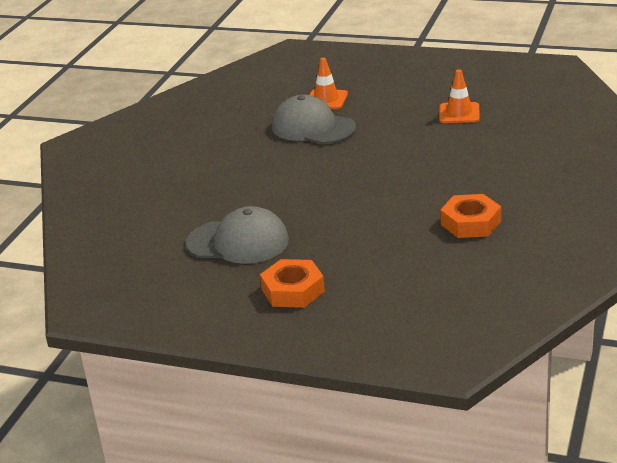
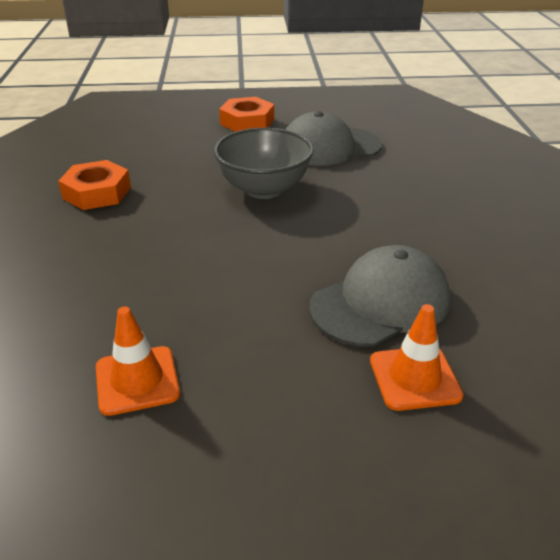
camera: 155 degrees right, 5 degrees up
(313, 127) = (380, 303): grey cap -> grey cap turned 45 degrees counterclockwise
(330, 206) = (264, 189): none -> grey bowl

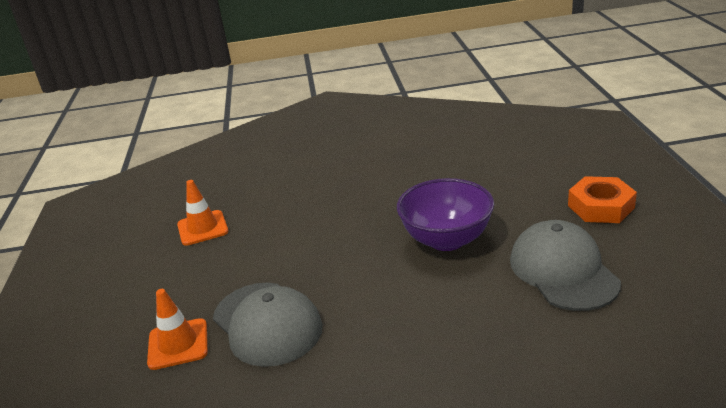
camera: 90 degrees right, 5 degrees down
(97, 193) = (418, 163): orange nut -> none
(264, 189) = (446, 239): grey bowl -> purple bowl

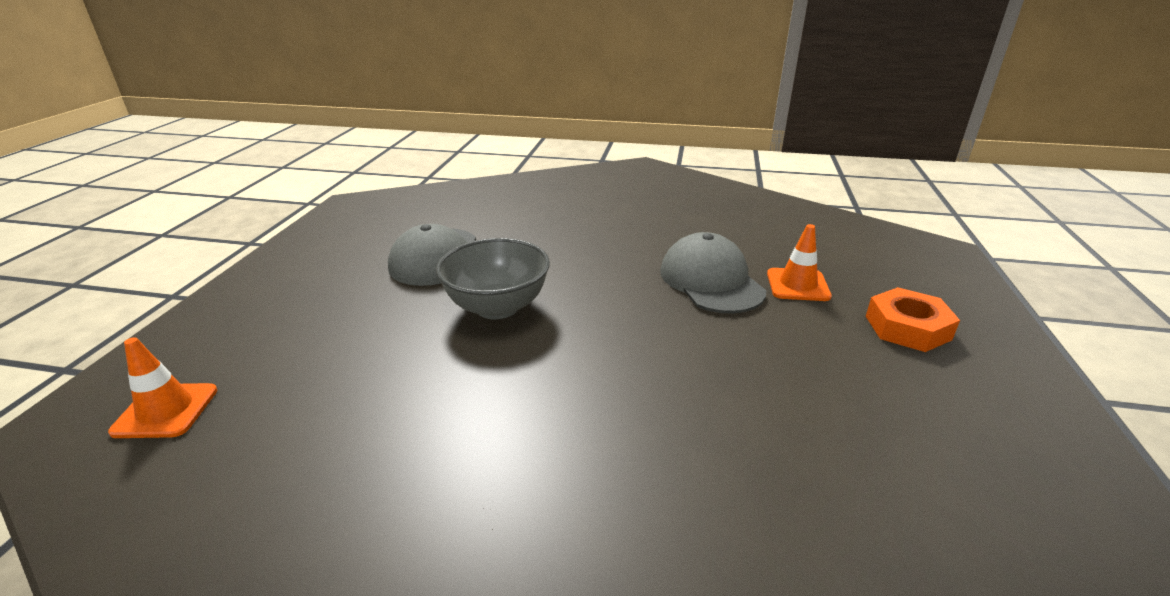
camera: 165 degrees left, 0 degrees up
(202, 228) = (810, 420): orange traffic cone -> orange traffic cone (166, 411)
(446, 239) = (497, 307): purple bowl -> grey bowl
(601, 207) = (317, 296): orange nut -> orange nut (907, 328)

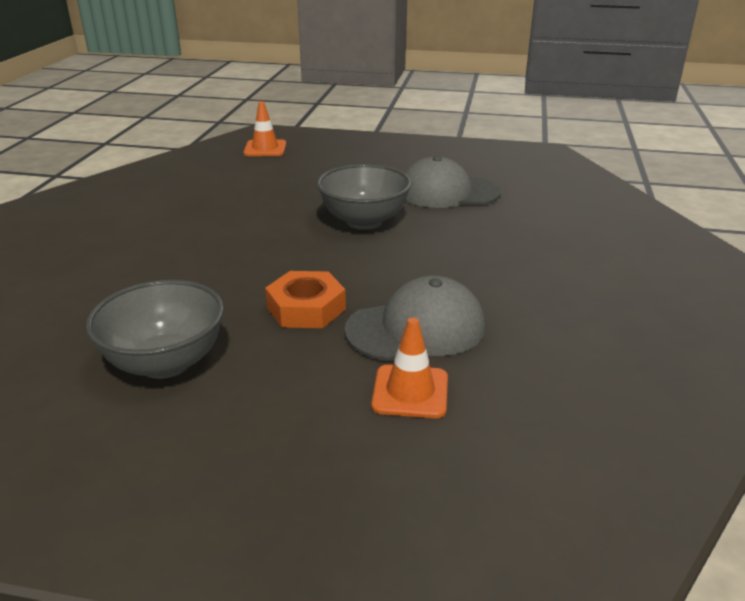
camera: 90 degrees right, 0 degrees up
(829, 423) = (165, 362): none -> grey bowl
(907, 328) = (303, 464): orange nut -> orange nut (306, 308)

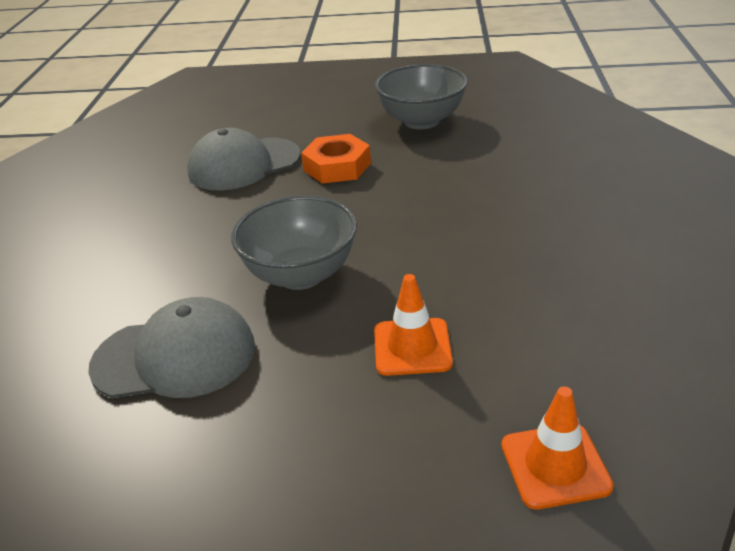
camera: 175 degrees right, 5 degrees up
(410, 392) = (251, 129): orange traffic cone -> orange traffic cone (412, 347)

